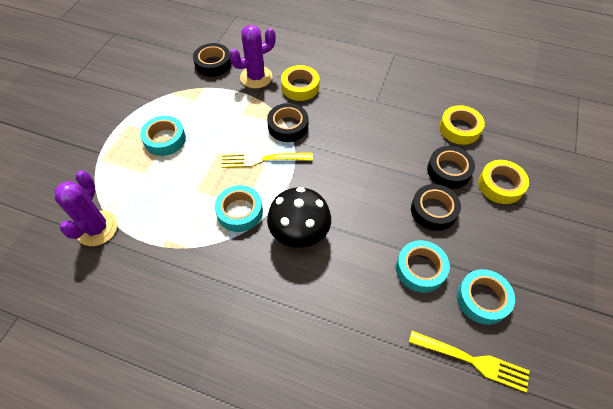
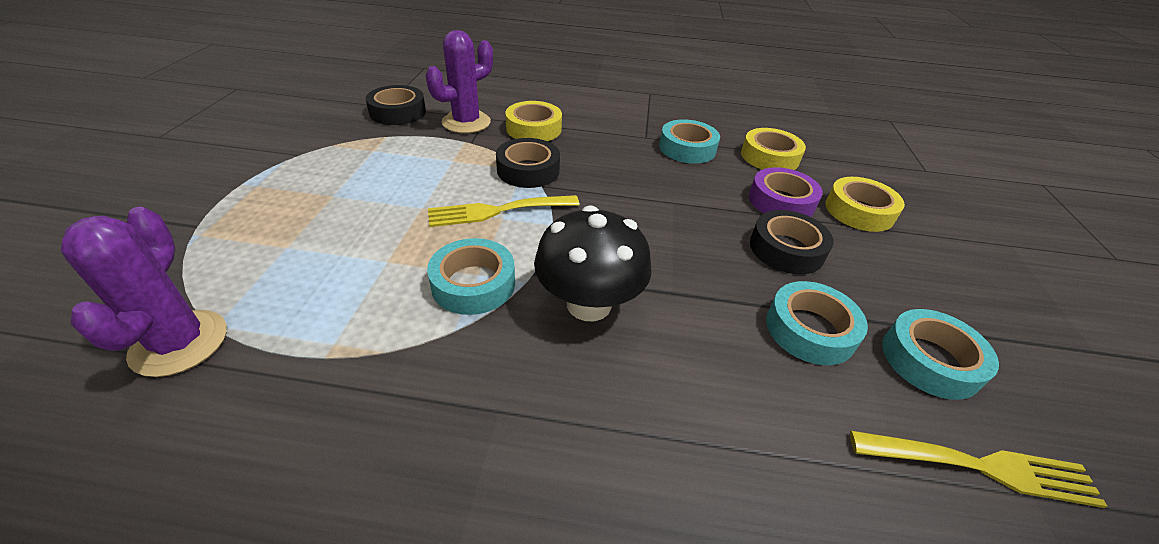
camera: 15 degrees left, 15 degrees down
(165, 139) = (324, 199): turquoise tape -> turquoise tape (687, 148)
(448, 171) = (781, 201): black tape -> purple tape

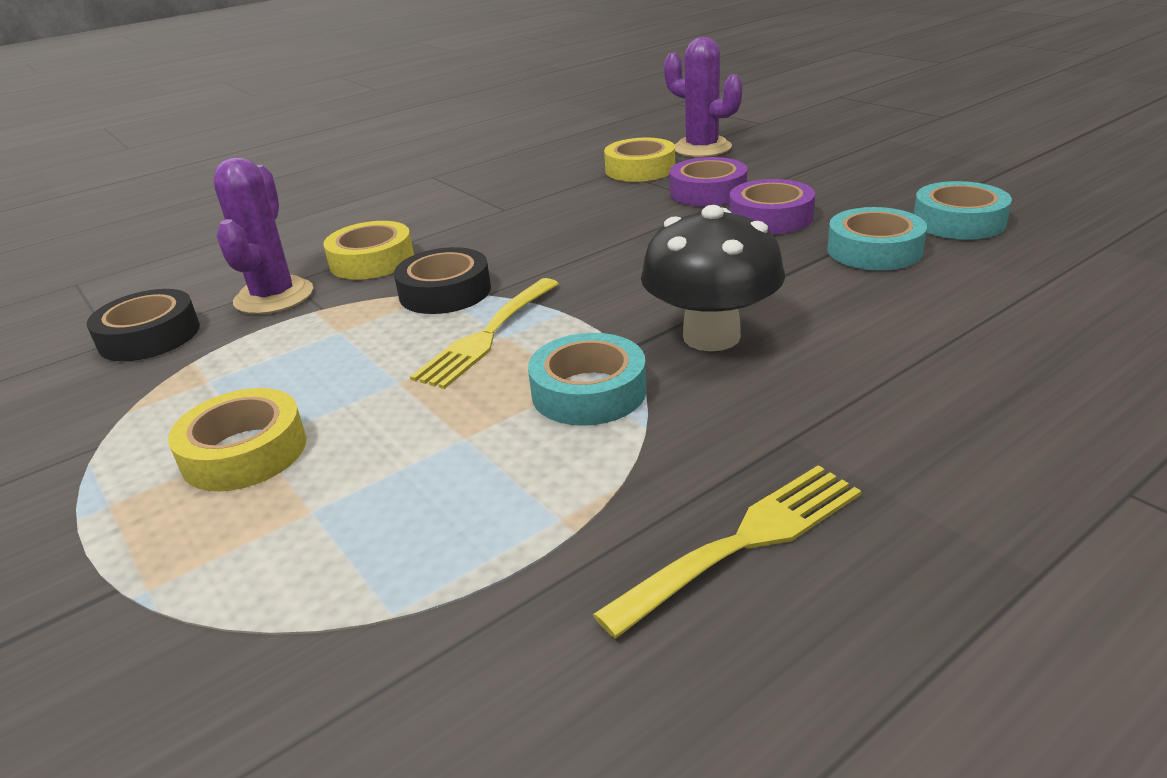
camera: 40 degrees left, 10 degrees down
(179, 343) = (383, 658): purple cactus -> purple cactus (702, 148)
(687, 148) = (561, 198): turquoise tape -> none
(786, 249) = (770, 217): black tape -> purple tape
(859, 211) = (769, 169): yellow tape -> yellow tape (244, 452)
(981, 467) = (1066, 252): yellow fork -> yellow fork (744, 542)

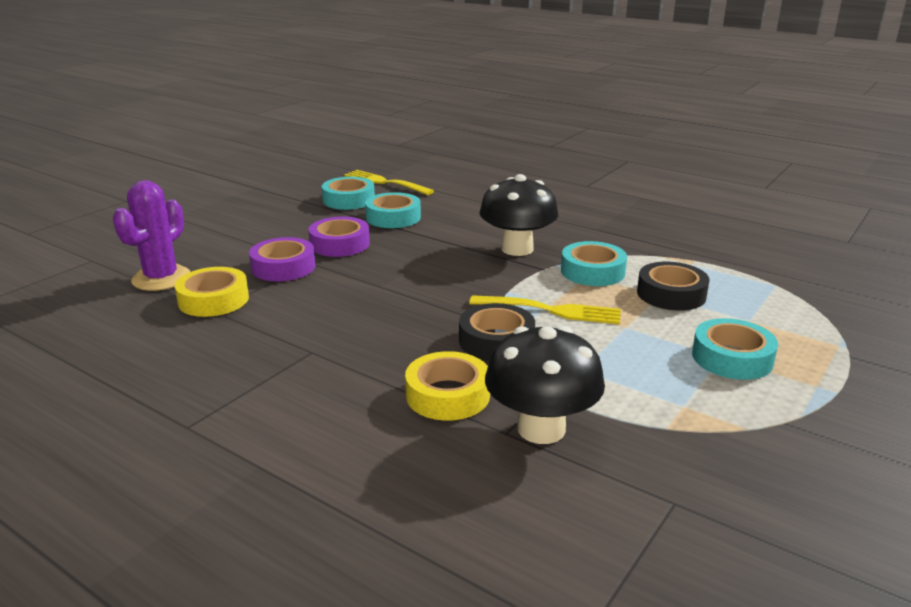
camera: 110 degrees left, 5 degrees down
(149, 336) = (650, 478): black tape -> black tape (671, 294)
(244, 452) = (732, 358): yellow tape -> turquoise tape
(274, 297) = (541, 429): purple cactus -> black mushroom
(744, 542) = (668, 233): yellow fork -> yellow fork (385, 182)

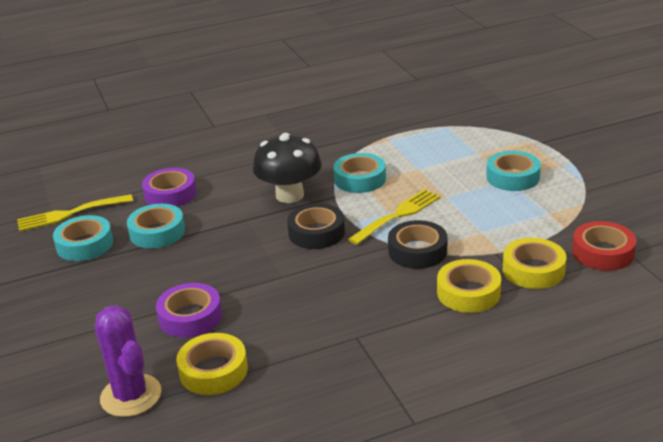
camera: 55 degrees left, 5 degrees up
(340, 244) = (179, 275): purple tape -> purple tape (170, 194)
(541, 429) = (533, 270): black mushroom -> yellow tape
(645, 477) = (602, 253): none -> red tape
(671, 294) = (421, 164): black tape -> black tape (316, 232)

